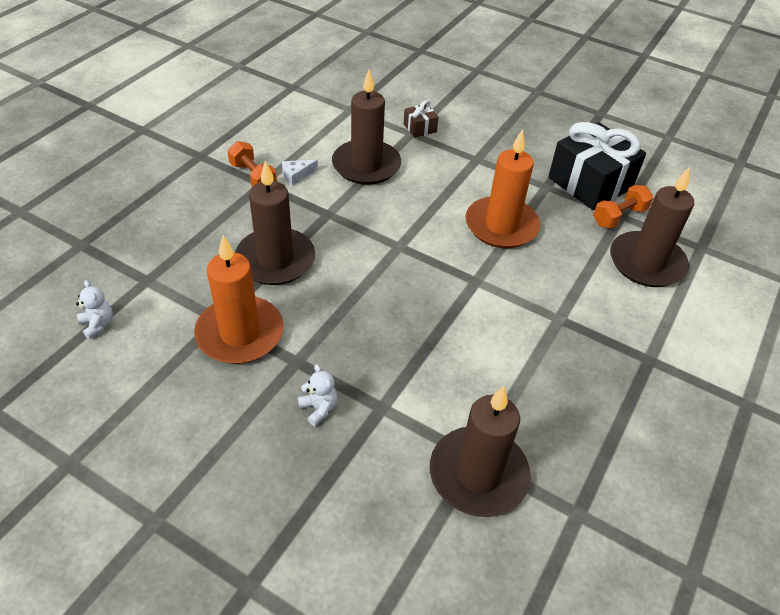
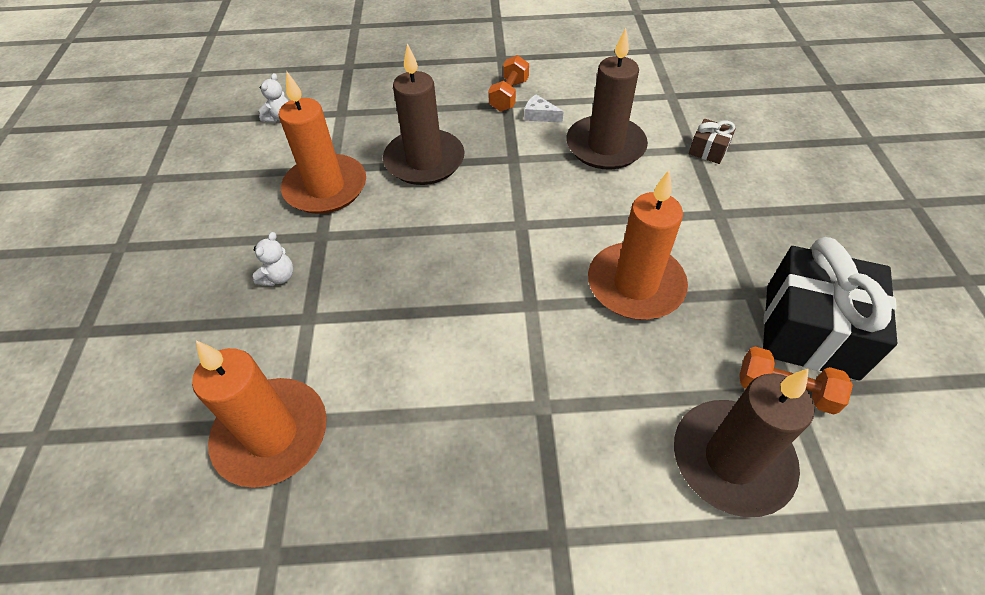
camera: 60 degrees right, 5 degrees up
(478, 474) = (272, 434): brown candle -> orange candle

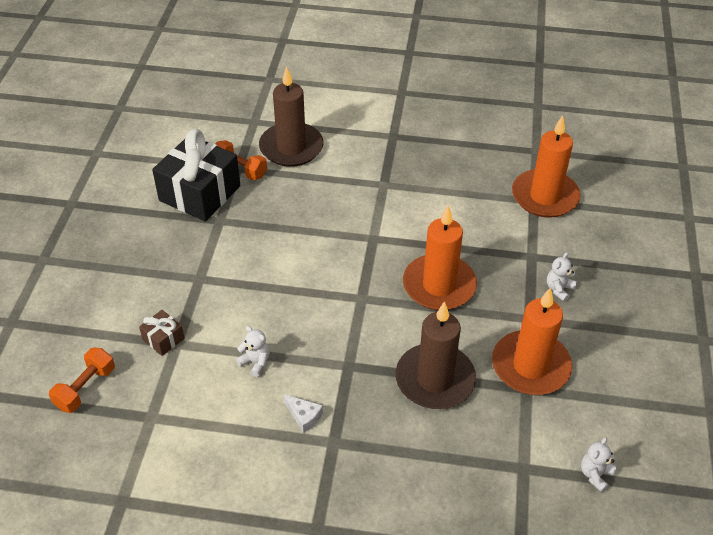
camera: 170 degrees left, 5 degrees down
(509, 95) = (327, 455): orange dumbbell -> orange dumbbell (85, 388)
(605, 146) = (255, 362): brown candle -> white teddy bear
(635, 285) = (294, 238): orange candle -> orange candle (439, 285)

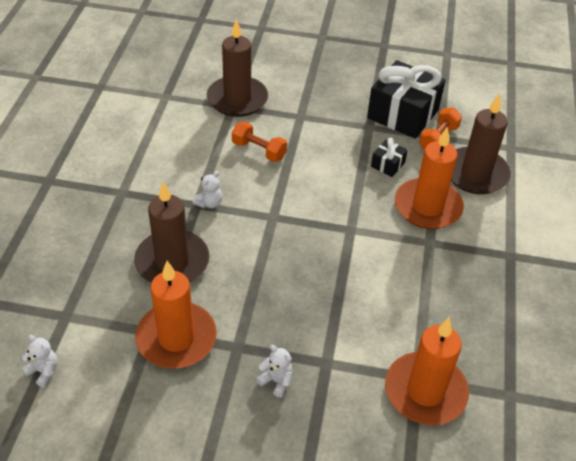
camera: 90 degrees right, 0 degrees up
(85, 388) = (196, 65): orange dumbbell -> orange dumbbell (259, 150)
(163, 339) = (237, 99): brown gift -> brown candle
(255, 362) = (207, 149): white teddy bear -> white teddy bear (209, 203)
(280, 208) = (387, 164): none -> black gift
(304, 416) = (150, 176): white cheese -> none
(439, 285) = (286, 275): orange candle -> orange candle (427, 207)

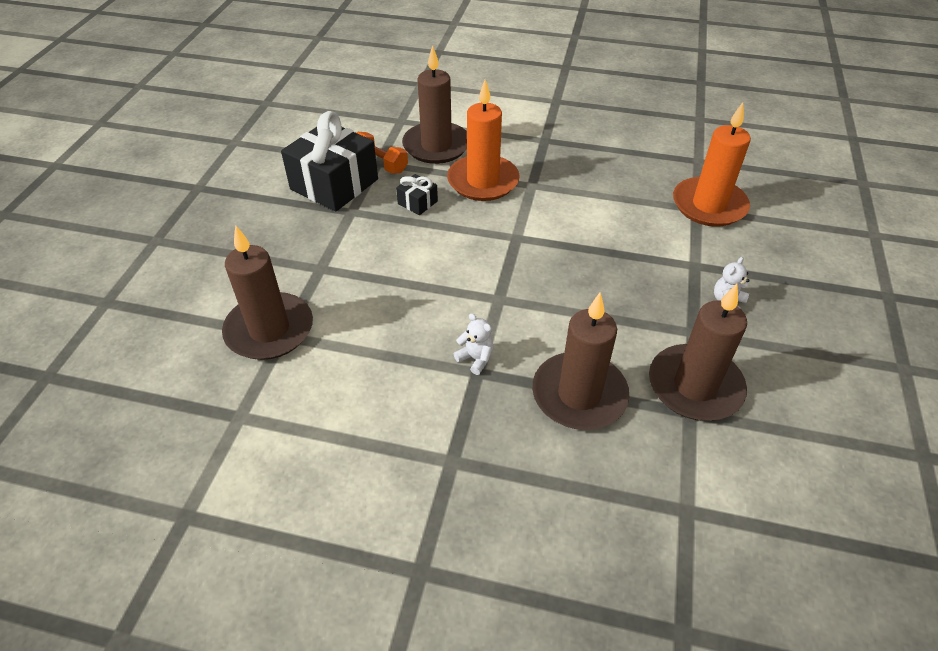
camera: 85 degrees left, 0 degrees up
(43, 371) = (779, 526): white teddy bear -> none
(176, 338) = (695, 386): orange candle -> brown candle
(259, 150) = (380, 309): orange dumbbell -> none

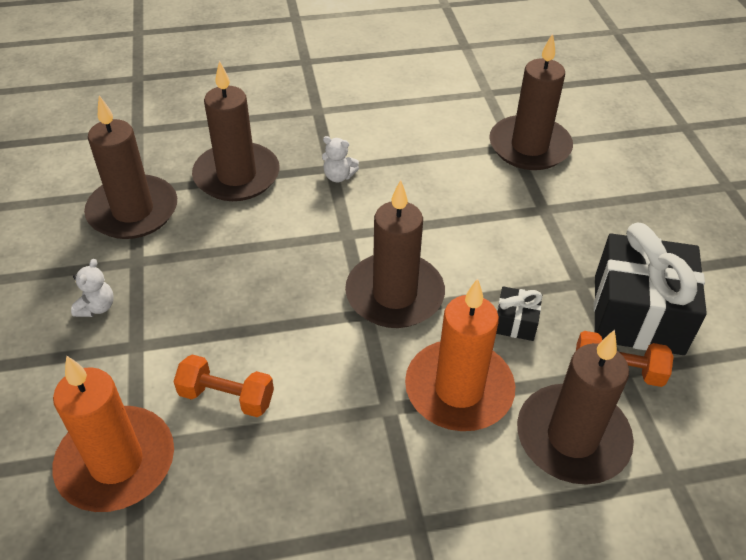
camera: 155 degrees right, 0 degrees up
(488, 242) = (394, 294): none -> brown candle
(633, 217) = (226, 397): none -> orange dumbbell

